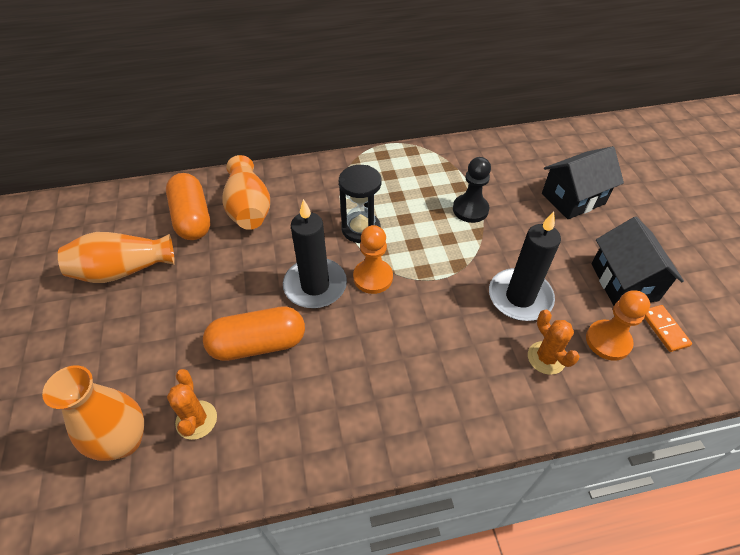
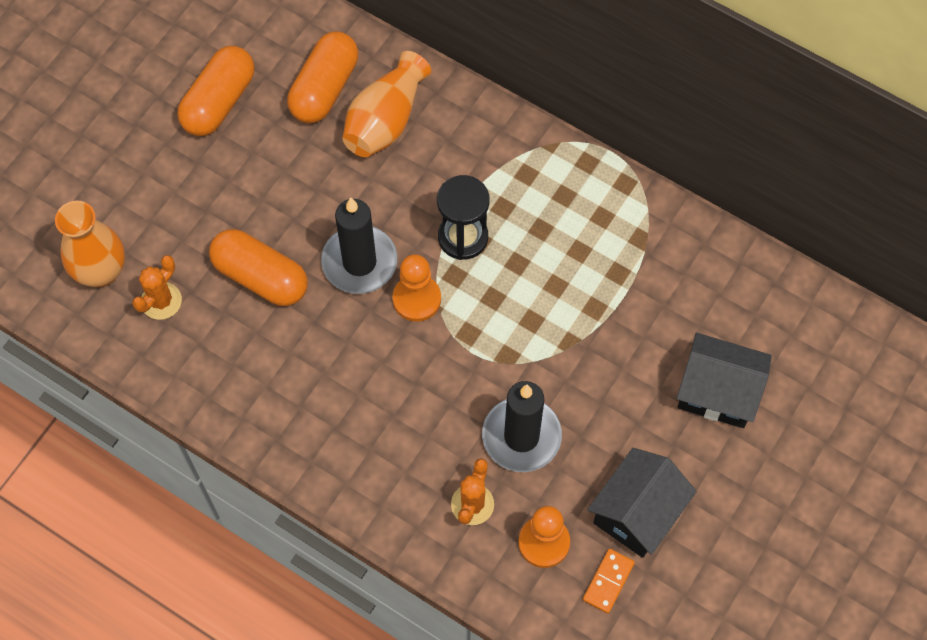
camera: 45 degrees right, 15 degrees up
(123, 270) = (219, 102): orange vase -> orange capsule
(470, 209) = (594, 309): black pawn -> none

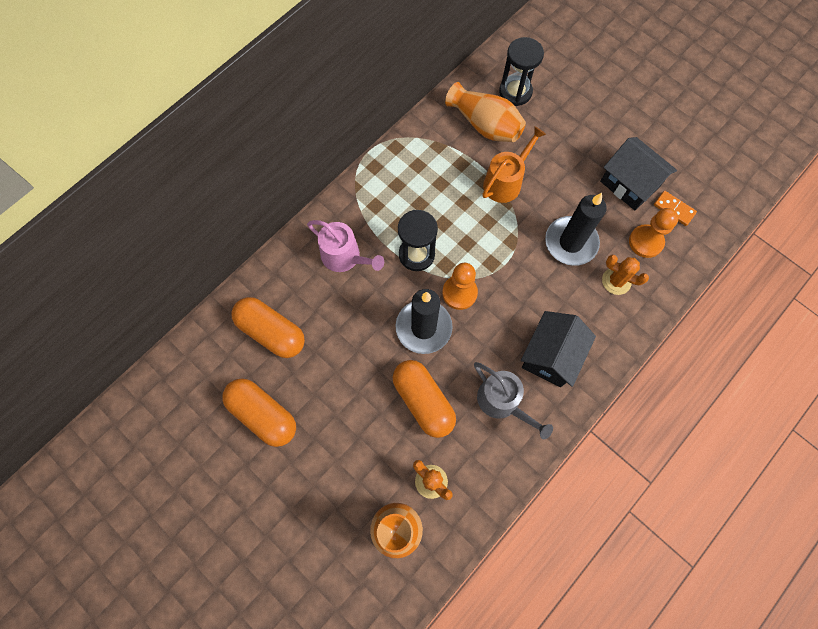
camera: 80 degrees left, 5 degrees up
(260, 277) = (423, 401): orange capsule -> orange capsule turned 75 degrees counterclockwise
(273, 371) = (502, 402): none -> grey watering can
(385, 120) = (310, 292): orange vase -> orange vase (485, 125)
(442, 151) = (345, 257): none -> pink watering can
(601, 337) = (505, 182): none -> orange watering can
(717, 392) = (553, 124): black house -> black house (551, 356)
(761, 332) = (515, 92): none -> black hourglass

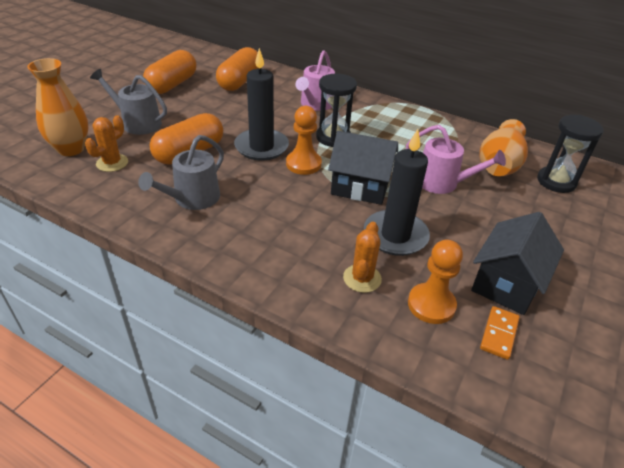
camera: 75 degrees right, 30 degrees down
(352, 456) = (137, 123): none -> grey watering can
(505, 182) = (442, 183): orange watering can -> pink watering can
(551, 356) = (250, 229): black house -> black house (360, 187)

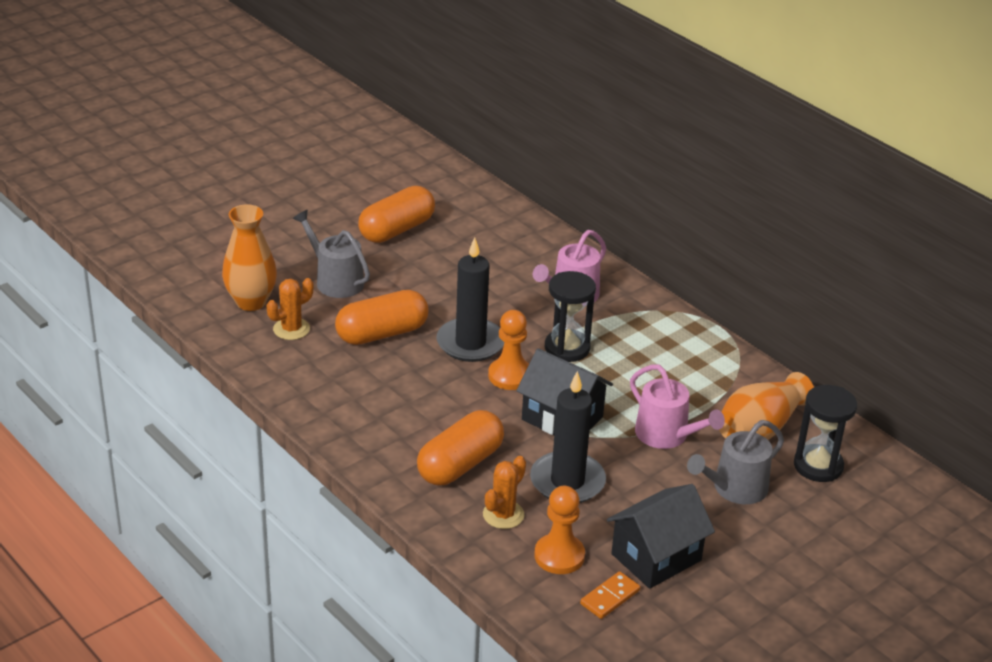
camera: 20 degrees right, 5 degrees down
(192, 199) = (364, 391): grey watering can -> grey watering can (735, 488)
(239, 81) = (487, 240): orange capsule -> orange capsule (460, 464)

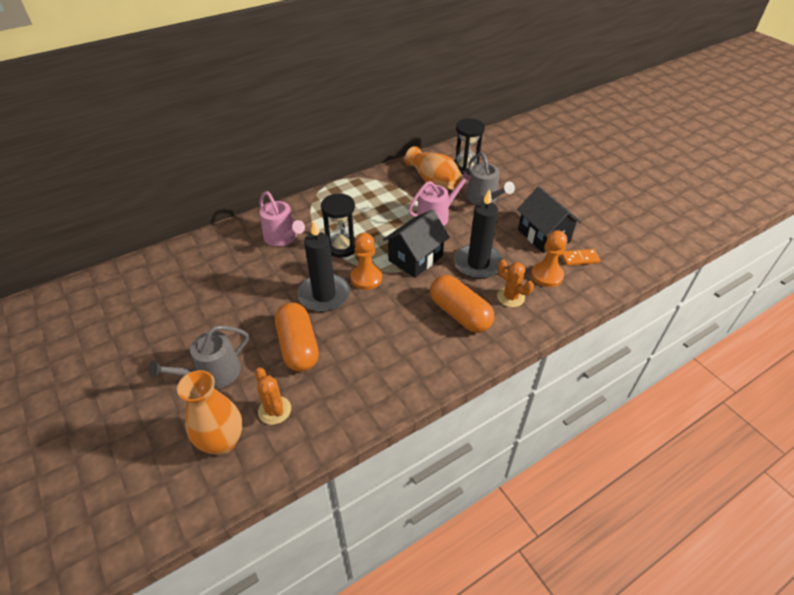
camera: 80 degrees left, 10 degrees up
(397, 230) = (156, 326): orange capsule -> none
(610, 597) = (579, 258): orange domino -> orange domino turned 60 degrees counterclockwise

